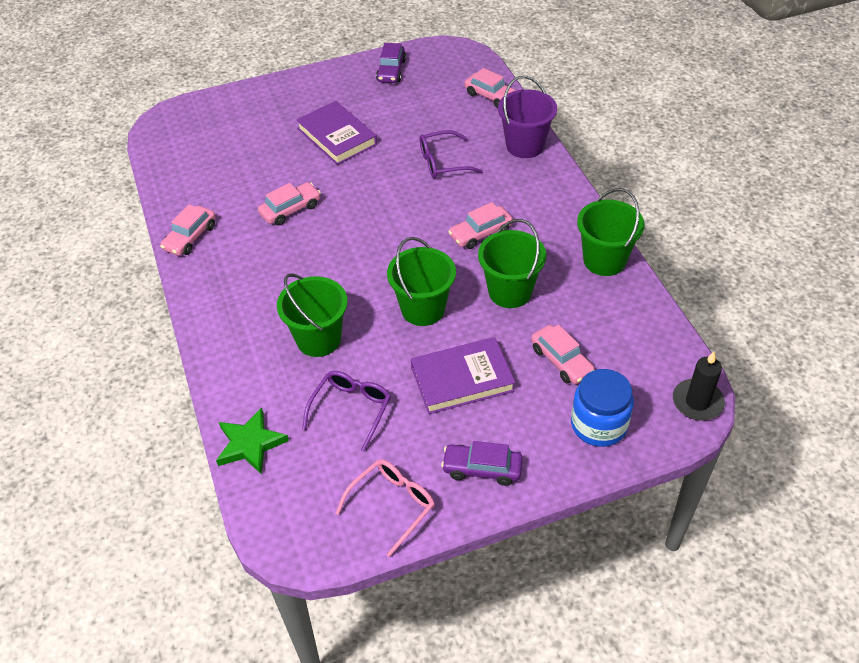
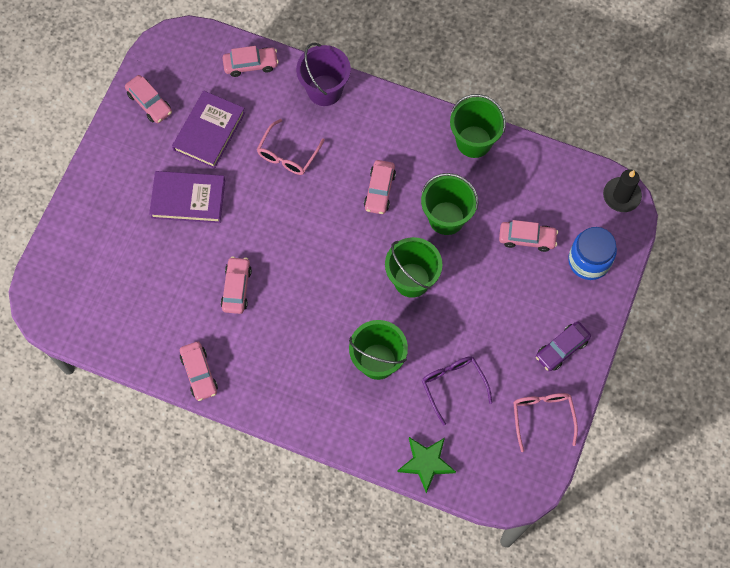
camera: 50 degrees left, 20 degrees up
(391, 71) = (149, 103): purple car -> pink car
(443, 162) = (288, 154): purple glasses -> pink glasses
(462, 379) = (489, 305): purple book -> purple book (209, 131)

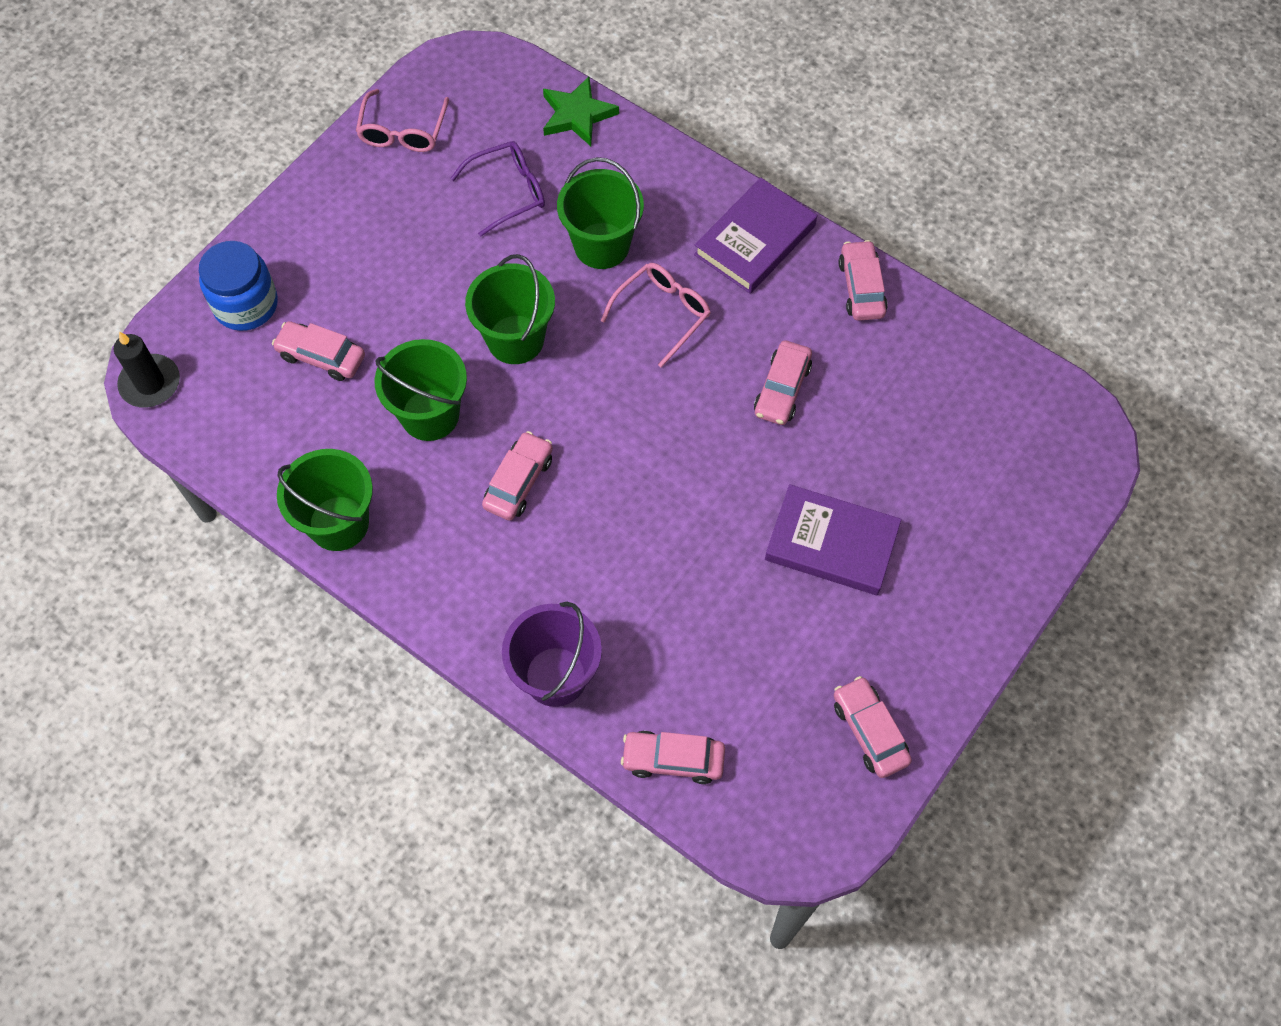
camera: 165 degrees left, 5 degrees down
(209, 131) = (773, 651): purple book -> purple book (755, 240)
(288, 154) = (649, 578): pink glasses -> pink glasses (662, 314)
(453, 386) = (507, 192): purple glasses -> purple glasses turned 105 degrees counterclockwise
(562, 348) = (339, 203): purple car -> none

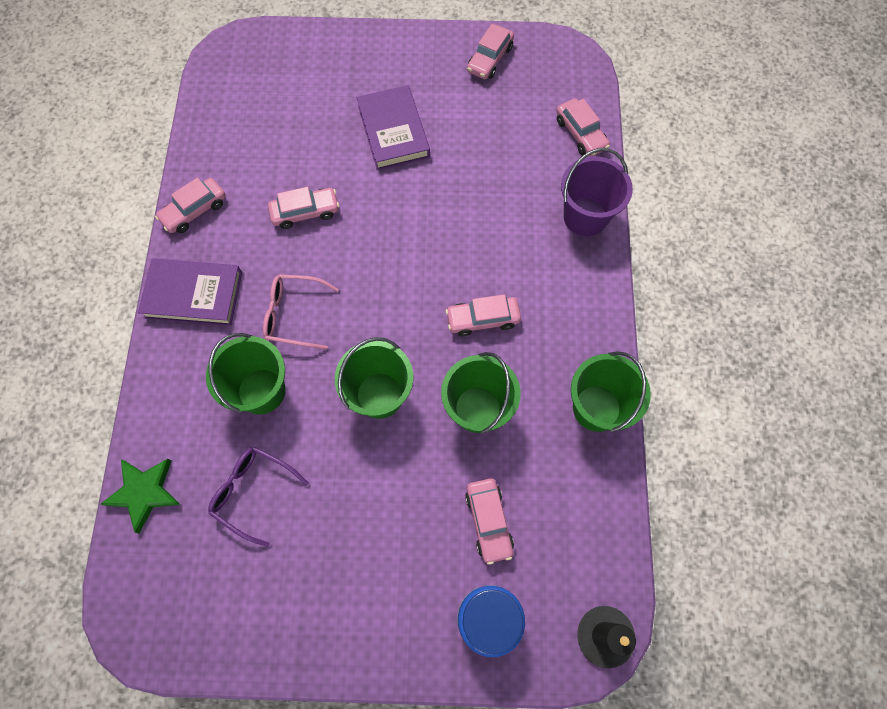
camera: 125 degrees left, 5 degrees up
(403, 130) = (242, 626): pink glasses -> none

